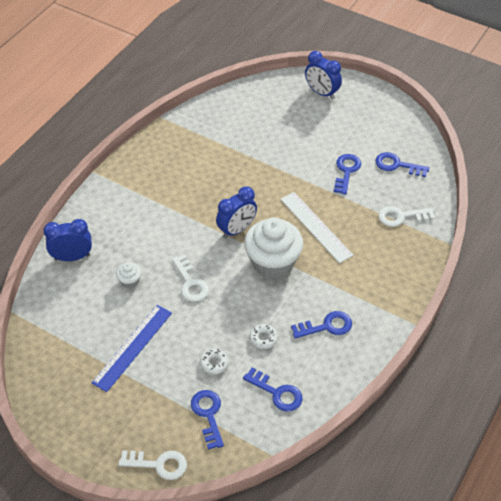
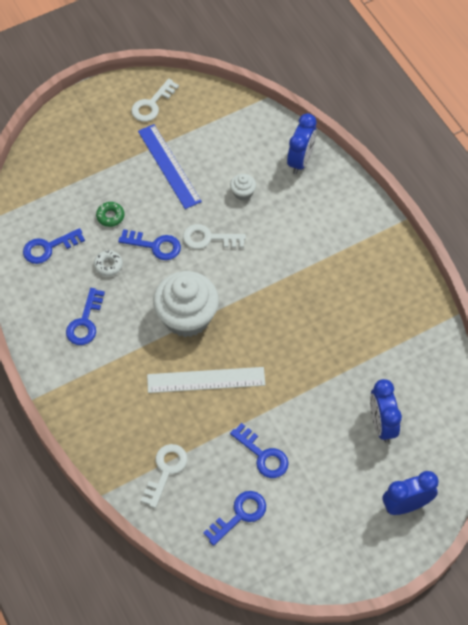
camera: 120 degrees right, 10 degrees up
(158, 464) = (48, 139): white key -> white key (152, 104)
(208, 414) = (66, 190): blue key -> blue key (155, 245)
(214, 363) = (110, 216): white donut -> green donut
(236, 229) = (248, 307): blue clock -> blue clock (381, 424)

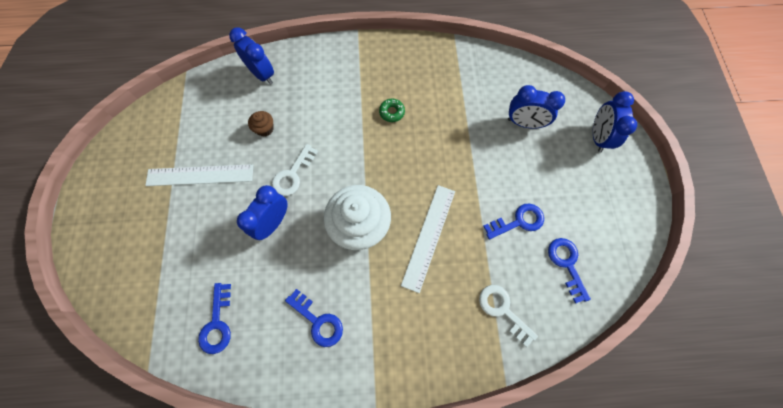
camera: 65 degrees left, 10 degrees up
(108, 265) = (270, 273): white donut -> none
(110, 216) = (219, 249): green donut -> green donut (392, 112)
(152, 104) = (127, 162): white key -> none
(155, 245) = (273, 222): blue key -> blue clock
(169, 166) = (200, 175): blue ruler -> white ruler
(242, 193) = (265, 129): white cupcake -> brown cupcake

